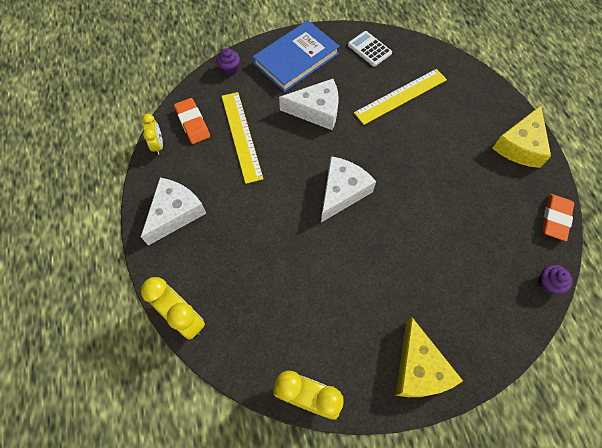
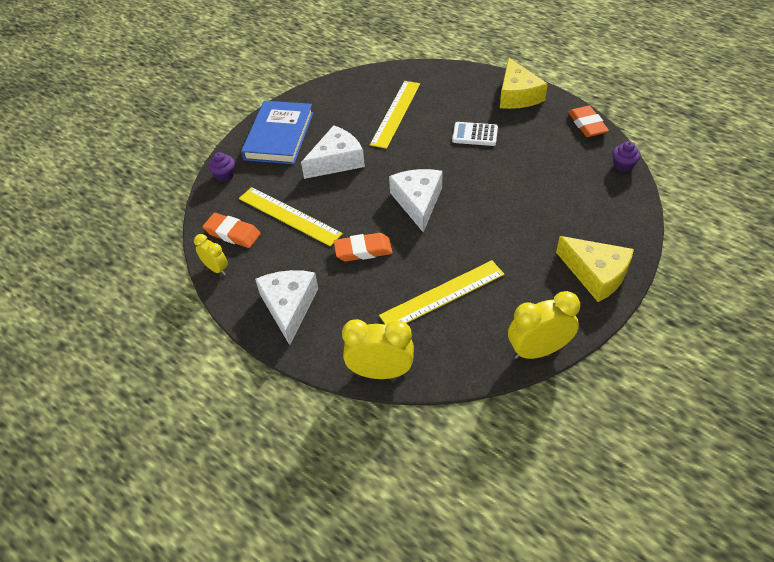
camera: 35 degrees left, 15 degrees down
(264, 204) = (363, 250): none -> orange eraser
(284, 289) = (442, 295): none -> yellow ruler
(369, 49) = (336, 96): white calculator -> white calculator (475, 134)

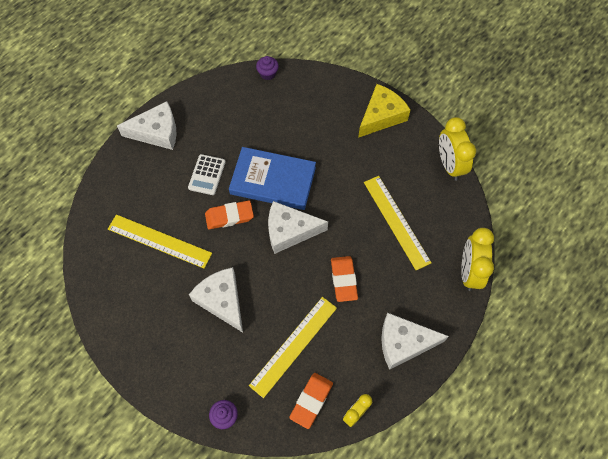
camera: 90 degrees left, 15 degrees up
(279, 136) = (170, 360): blue book -> blue book (273, 180)
(517, 95) = (157, 132): yellow cheese -> white cheese
(587, 124) = (211, 87): orange eraser -> orange eraser (229, 216)

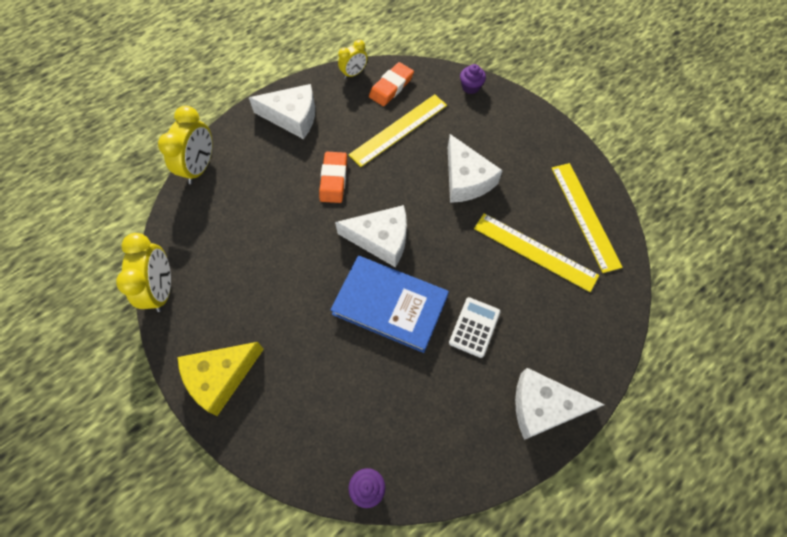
camera: 170 degrees left, 0 degrees up
(229, 216) = (450, 267): orange eraser -> none
(396, 221) = (255, 230): yellow ruler -> yellow ruler (584, 216)

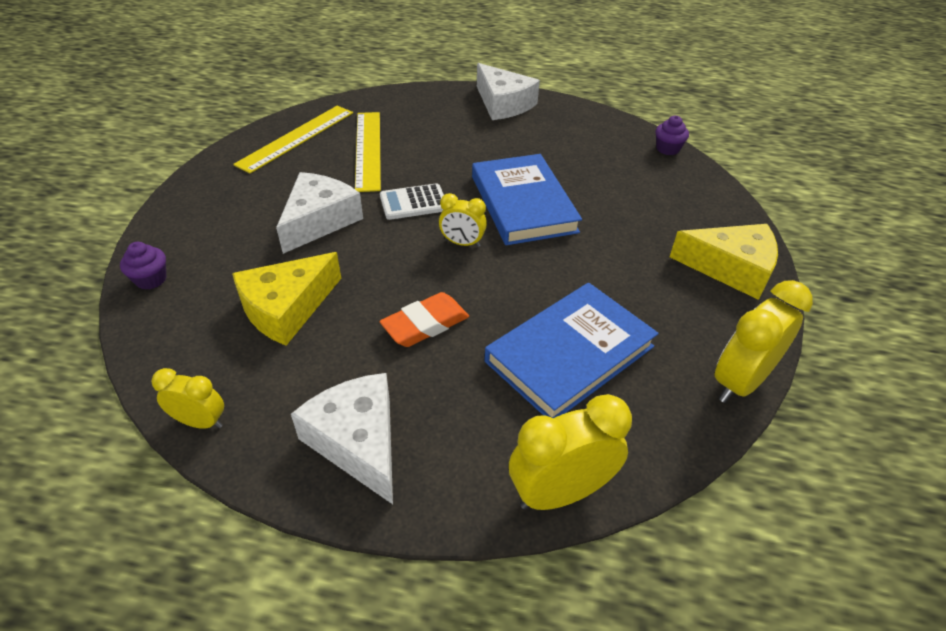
camera: 130 degrees left, 20 degrees down
(254, 227) = (570, 354): none -> blue book
(381, 239) = (462, 243): white cheese -> yellow clock
(391, 87) = (204, 359): orange eraser -> none
(399, 130) = (286, 308): yellow ruler -> yellow cheese
(474, 327) = (482, 152): white calculator -> white calculator (413, 202)

